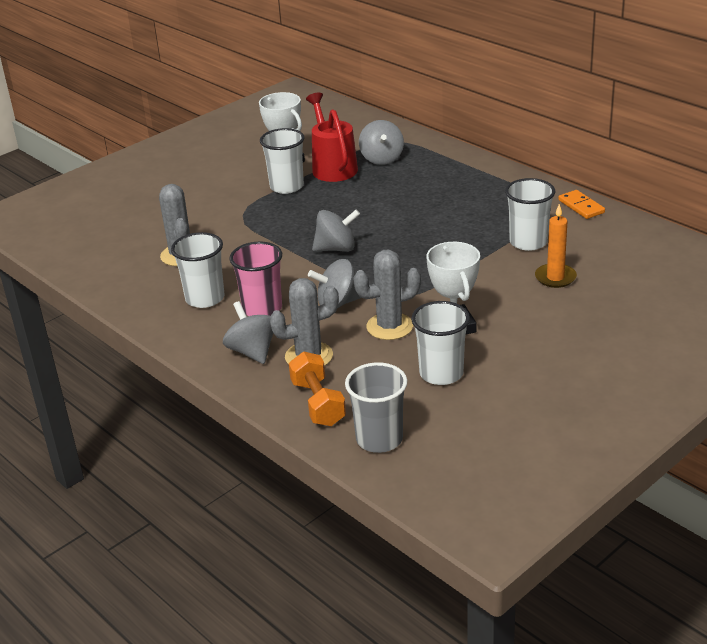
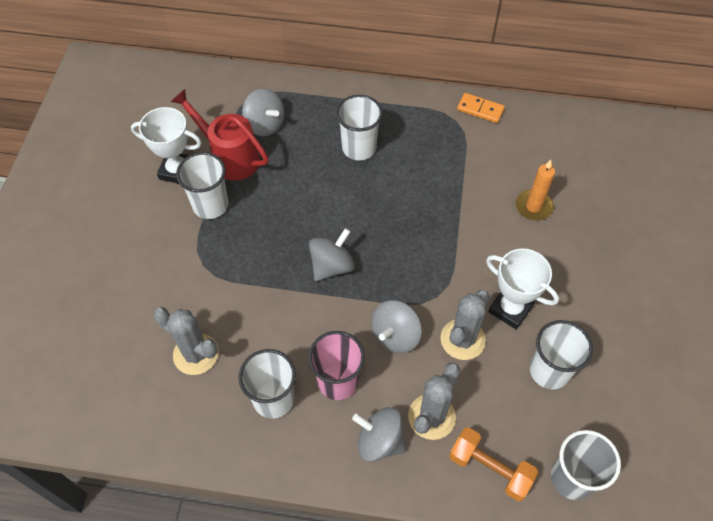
camera: 40 degrees left, 25 degrees up
(528, 242) = (478, 174): white cup -> white cup (359, 148)

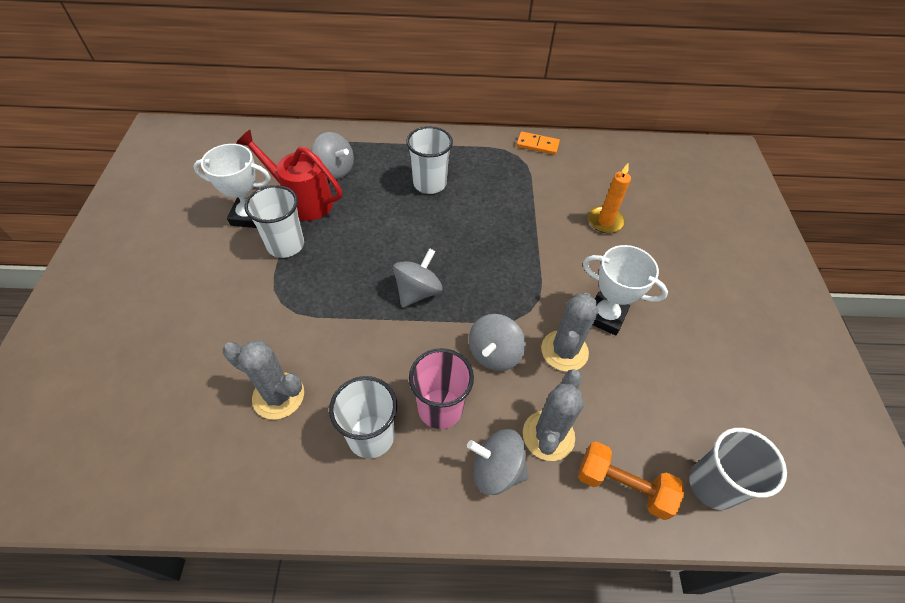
camera: 10 degrees left, 5 degrees down
(549, 371) = (659, 373): white cup -> none

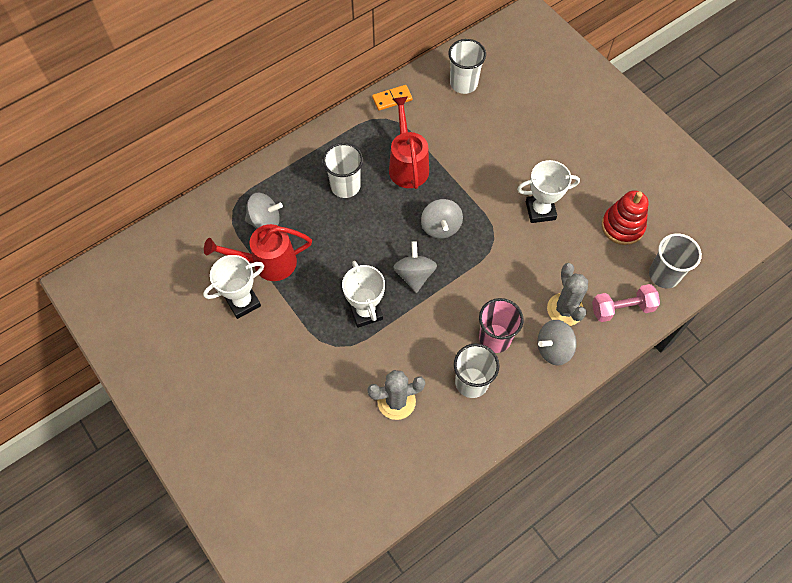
camera: 35 degrees left, 10 degrees up
(285, 245) = (293, 305): white cup -> white cup (463, 83)
(339, 293) = (366, 312): none -> white trophy
(494, 354) = (496, 282): grey spinning top -> grey spinning top (440, 227)
(503, 199) = (407, 164): none -> red watering can
(564, 351) = (534, 251): grey cactus -> none
(605, 221) = (489, 137): orange candle -> none
(623, 486) = (622, 308): orange dumbbell -> pink dumbbell
(695, 393) = (622, 226): none -> red stacking toy

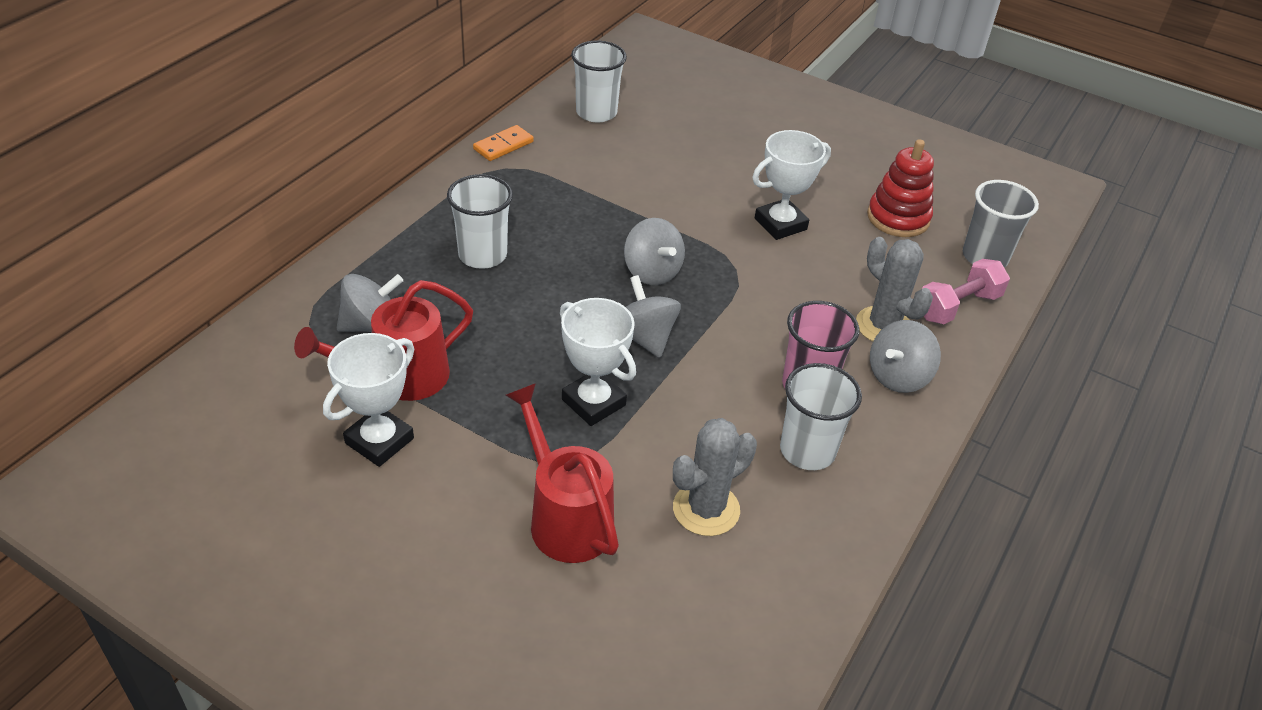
camera: 25 degrees left, 20 degrees down
(407, 164) = (564, 212): red watering can -> red watering can (564, 516)

